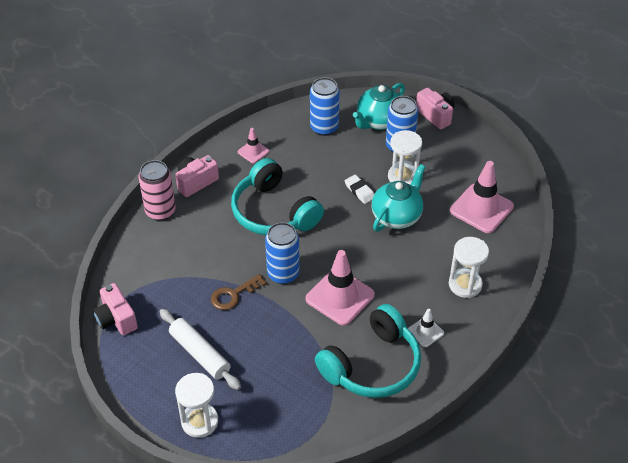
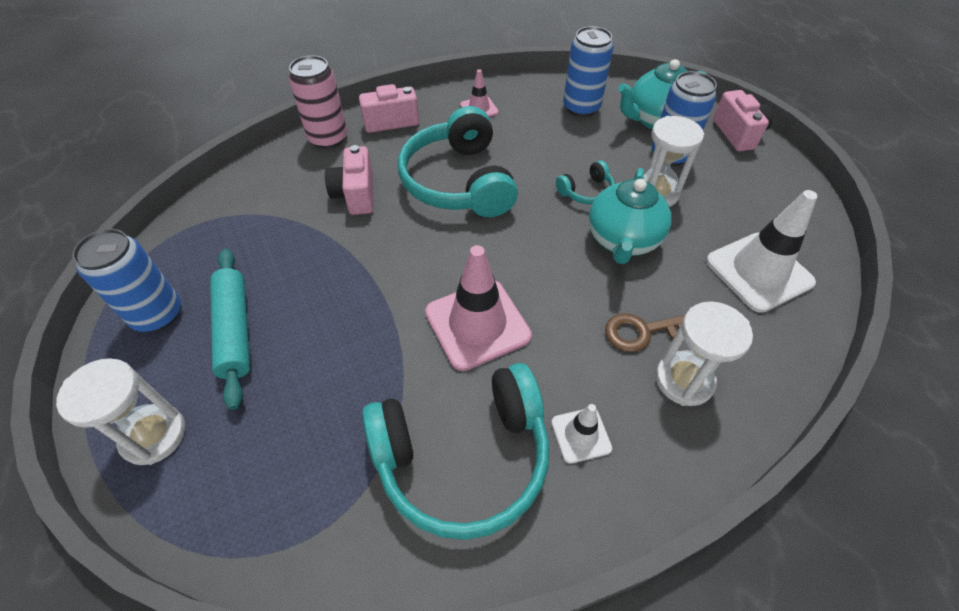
camera: 25 degrees right, 5 degrees up
(116, 319) = (177, 243): pink camera -> pink camera (356, 194)
(200, 354) = (235, 330): white rolling pin -> turquoise rolling pin
(233, 295) = (337, 266): brown key -> brown key (643, 331)
(283, 274) = (420, 262): blue can -> blue can (157, 314)
(359, 191) = (586, 192): white eraser -> turquoise headphones
(397, 216) = (622, 240): turquoise teapot -> turquoise teapot turned 135 degrees clockwise
(481, 208) = (758, 272): pink traffic cone -> white traffic cone

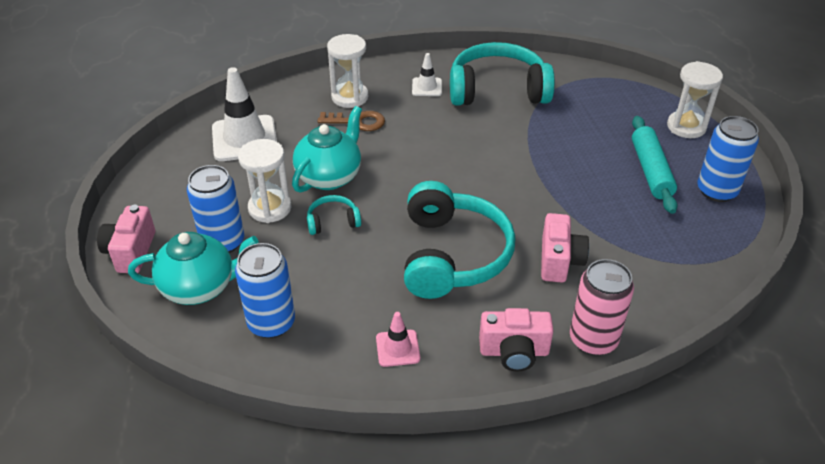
camera: 165 degrees left, 10 degrees down
(477, 324) = (470, 144): pink traffic cone -> none

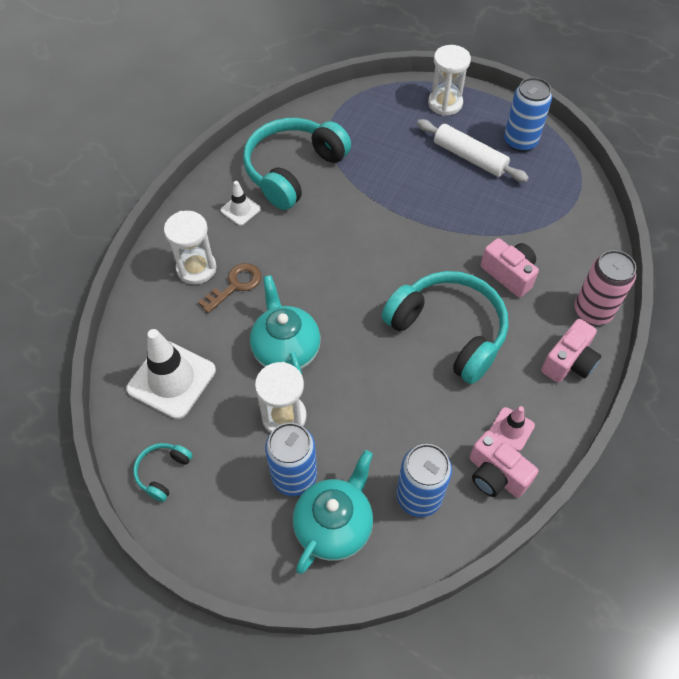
camera: 50 degrees left, 15 degrees up
(131, 252) = (240, 556): pink camera -> pink camera (495, 475)
(333, 221) = (342, 382): turquoise headphones -> turquoise headphones (162, 472)
(651, 171) = (469, 157): turquoise rolling pin -> white rolling pin

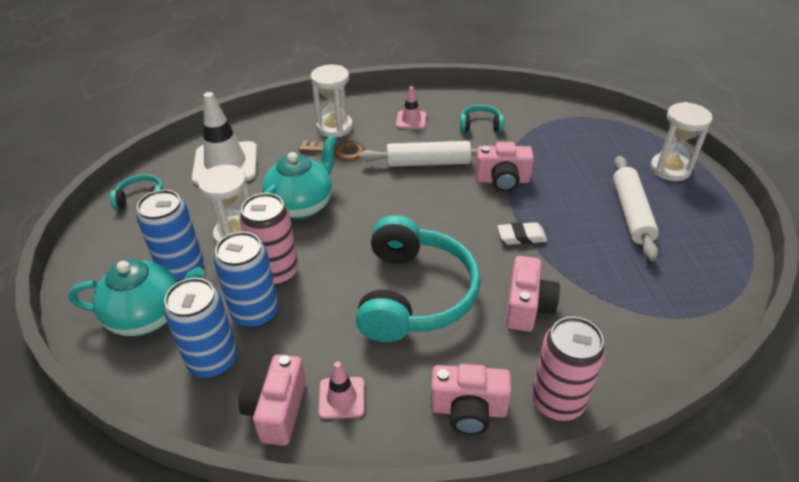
camera: 55 degrees right, 15 degrees down
(240, 210) = (411, 120): white traffic cone -> pink traffic cone
(293, 170) = (480, 125): turquoise headphones -> turquoise headphones, size x0.44
(309, 234) = (428, 163): none -> white rolling pin
(354, 408) = (276, 272): none -> pink can
(373, 202) = (502, 180): none -> pink camera
(442, 232) = (521, 237): none -> white eraser
(520, 141) = (701, 238): blue can -> blue can (255, 312)

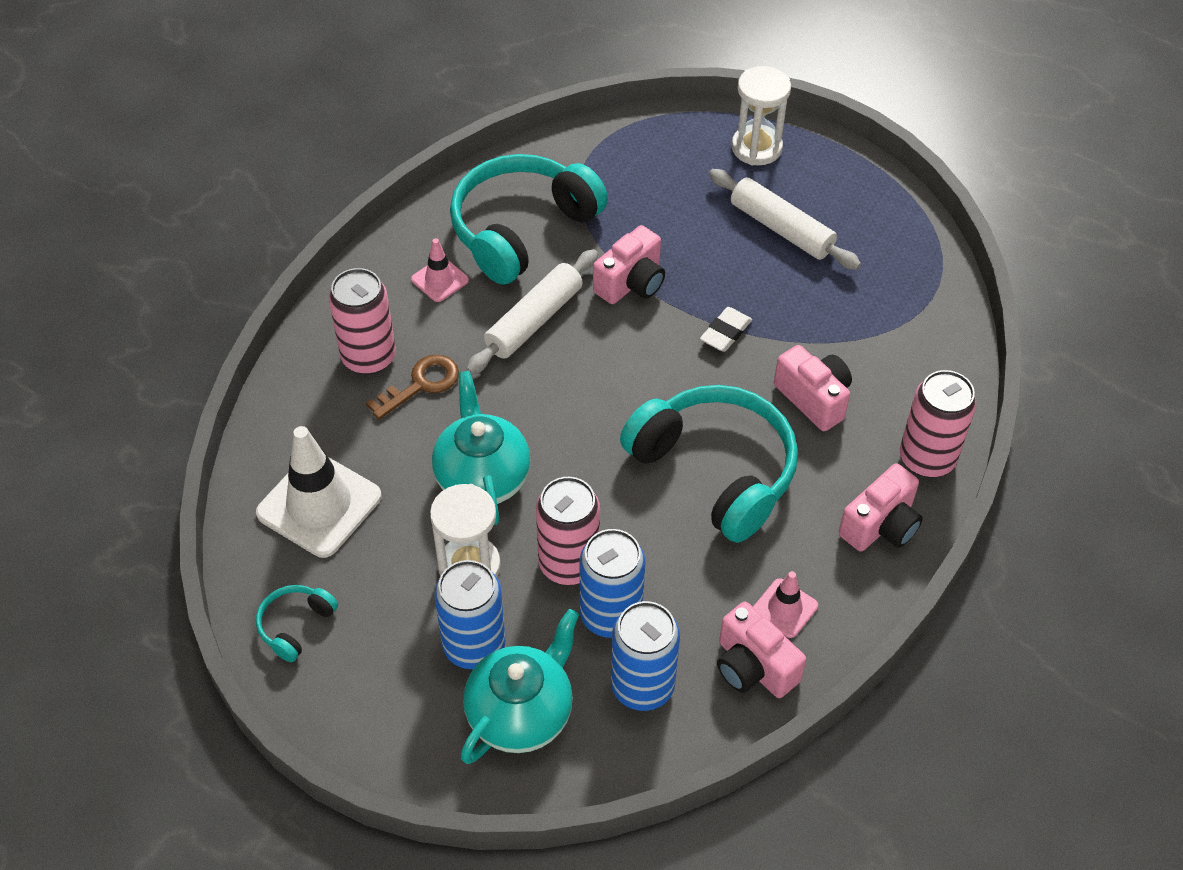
camera: 50 degrees left, 10 degrees up
(334, 127) = (369, 357): white hourglass -> pink can
(480, 125) = (521, 229): turquoise headphones -> turquoise headphones, size x2.28

